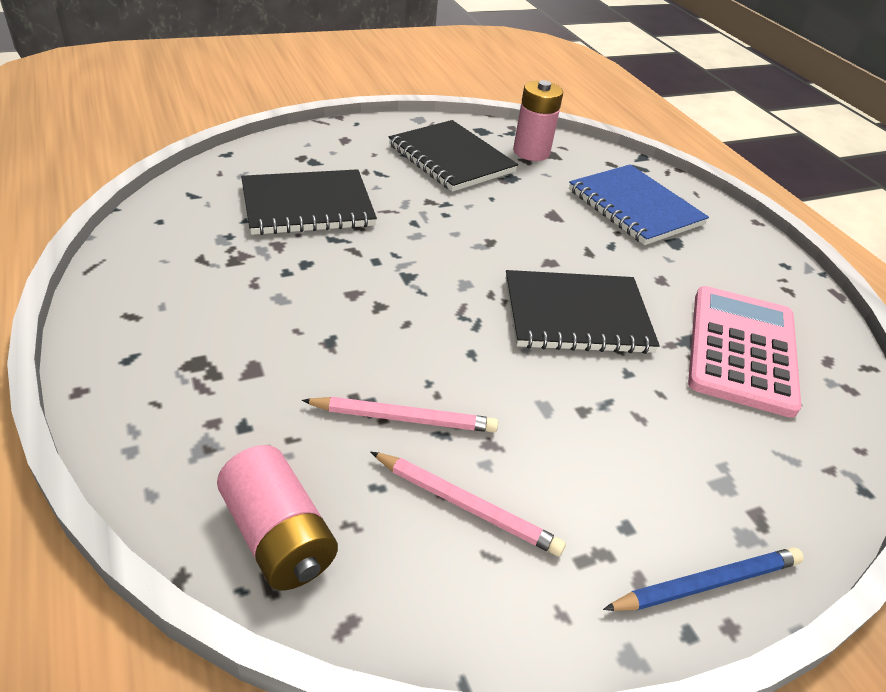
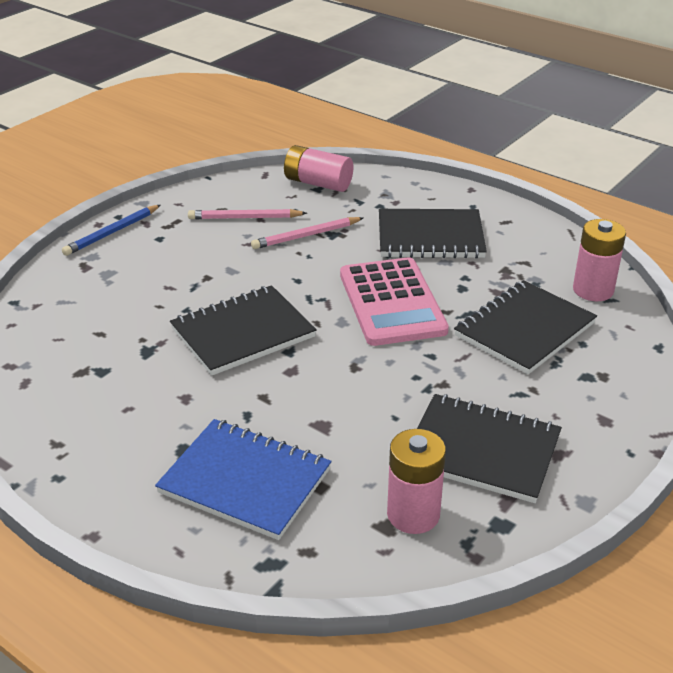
camera: 155 degrees right, 5 degrees down
(191, 207) = (593, 290): none -> pink battery
(251, 337) = (430, 237): none -> black notebook
(742, 350) = (101, 360): pink calculator -> pink calculator (391, 302)

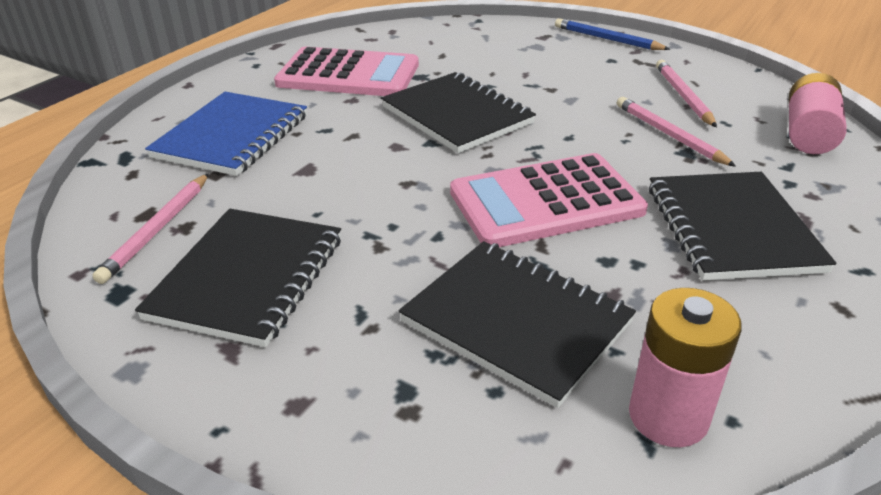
camera: 85 degrees right, 0 degrees up
(122, 400) = (348, 74): none -> pink calculator
(413, 514) = (157, 230): pink battery -> pink pencil

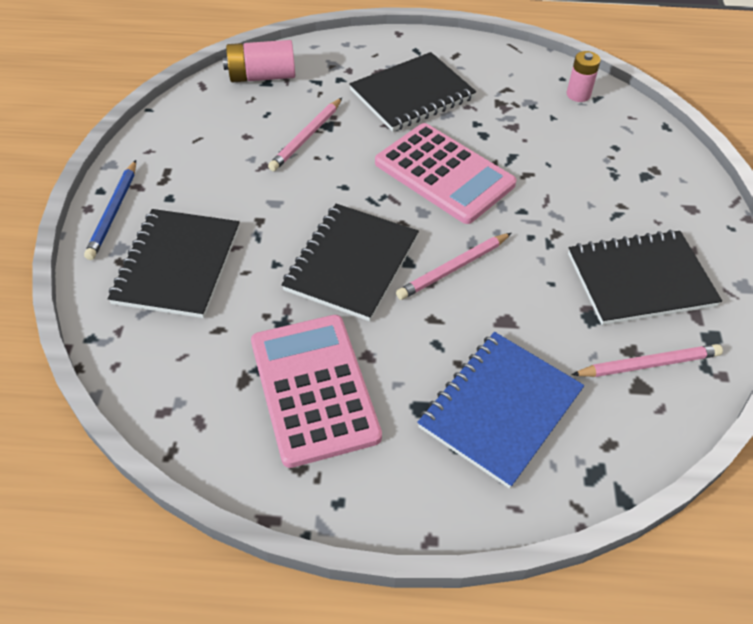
camera: 120 degrees left, 15 degrees up
(232, 136) = (500, 409): blue notebook -> blue notebook turned 45 degrees counterclockwise
(516, 322) = (566, 153): black notebook -> black notebook (177, 265)
(668, 416) = (578, 94): pink battery -> pink battery, size x0.66
(683, 96) = (230, 140): pink pencil -> pink pencil (452, 268)

